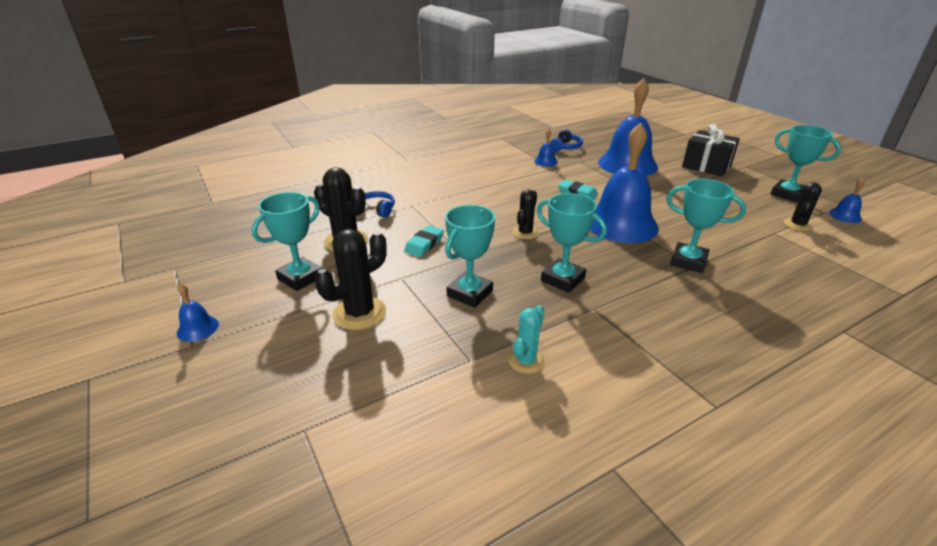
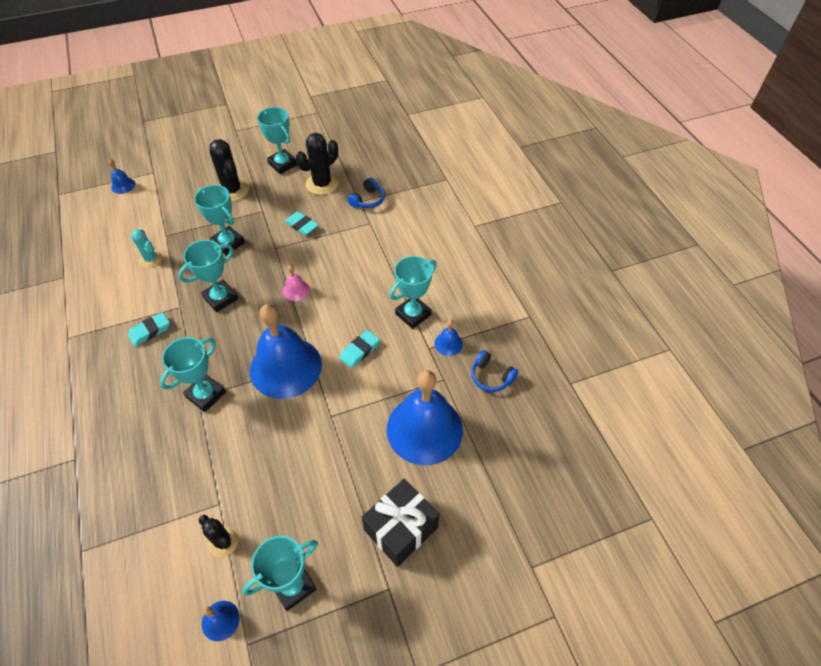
camera: 100 degrees right, 20 degrees up
(197, 328) = (249, 130): blue bell -> blue bell (123, 185)
(524, 176) = (413, 314): none -> turquoise trophy
(525, 233) = (296, 290): black cactus -> pink bell
(645, 323) = (150, 331): none -> turquoise eraser

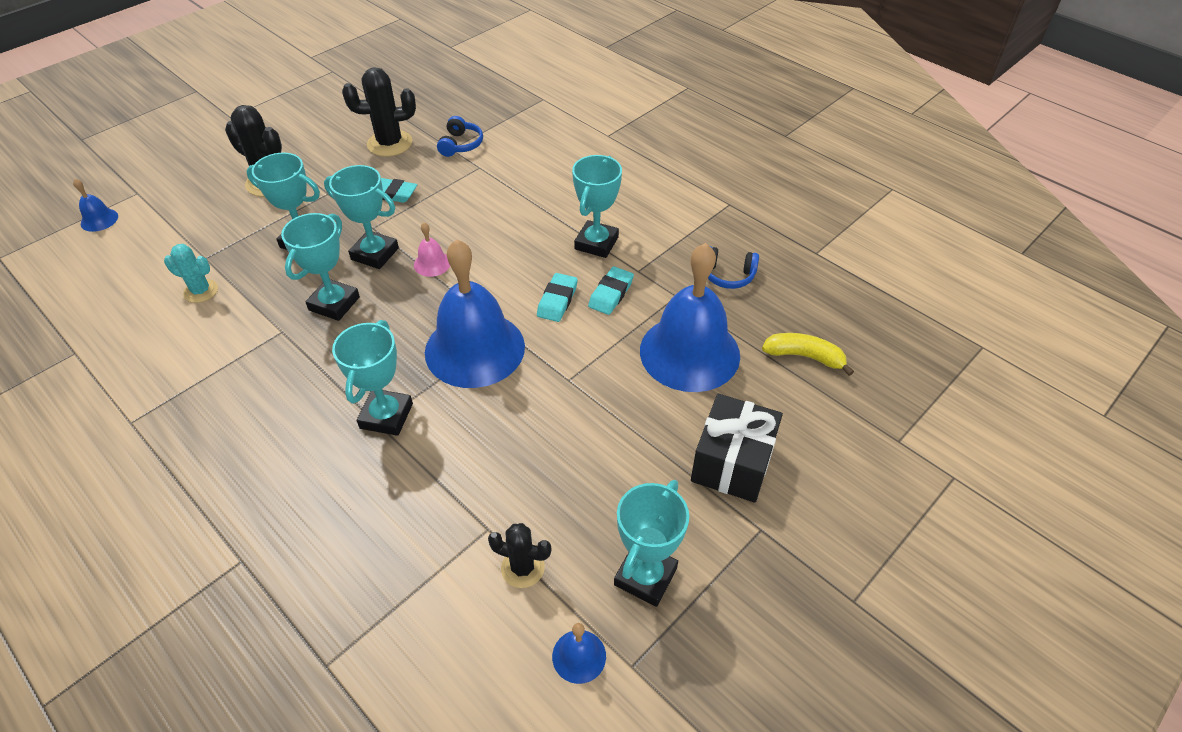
camera: 25 degrees left, 5 degrees down
(150, 331) = (255, 372): turquoise eraser -> turquoise eraser (611, 294)
(282, 164) = (322, 136): turquoise trophy -> turquoise trophy (375, 254)
(322, 184) = (390, 143): black cactus -> black cactus turned 60 degrees clockwise
(448, 344) = (658, 259): blue bell -> none
(505, 467) = (804, 356): none -> yellow banana

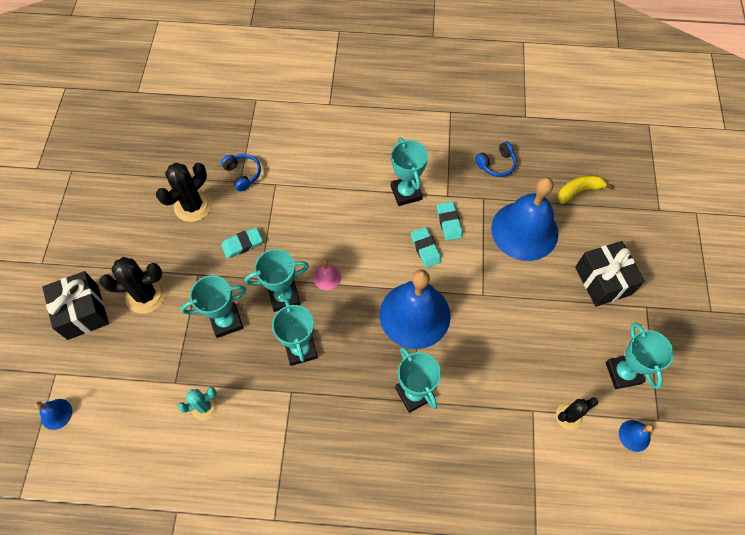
camera: 40 degrees left, 15 degrees up
(212, 165) = (83, 312): none -> black gift

